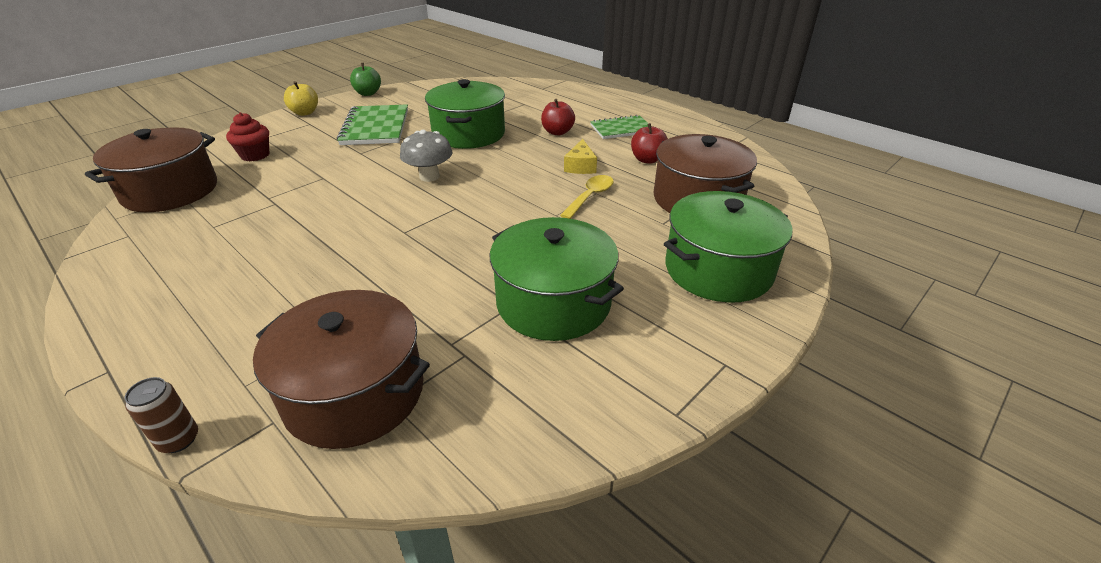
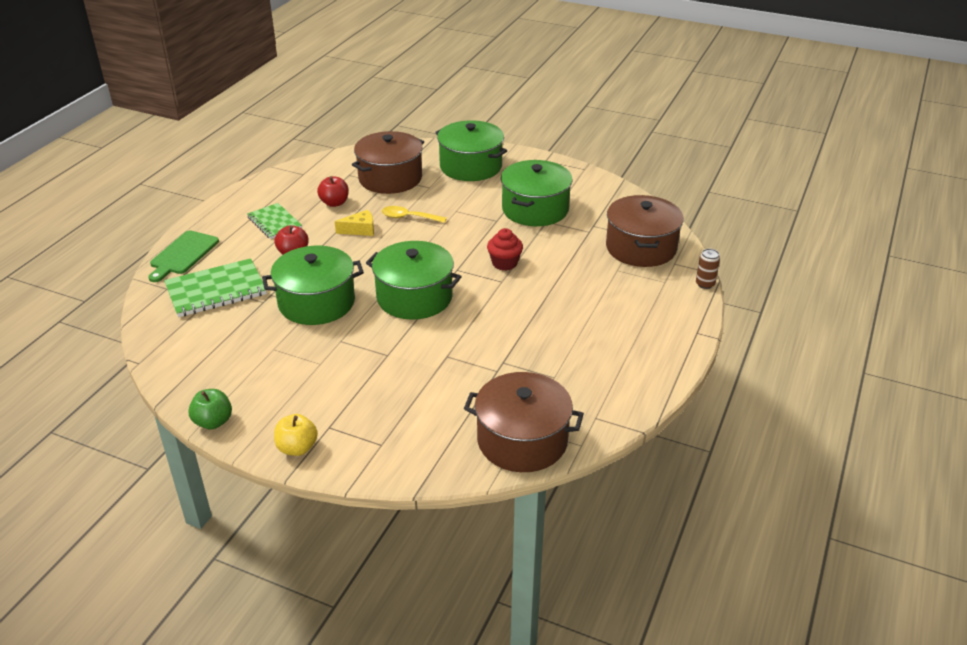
camera: 110 degrees left, 0 degrees up
(255, 155) = (425, 425): red cupcake -> red cupcake (504, 263)
(375, 127) = (321, 370): green notebook -> green notebook (216, 290)
(429, 176) = (414, 297): grey mushroom -> green pot
(588, 94) = (183, 255): none -> green cutting board

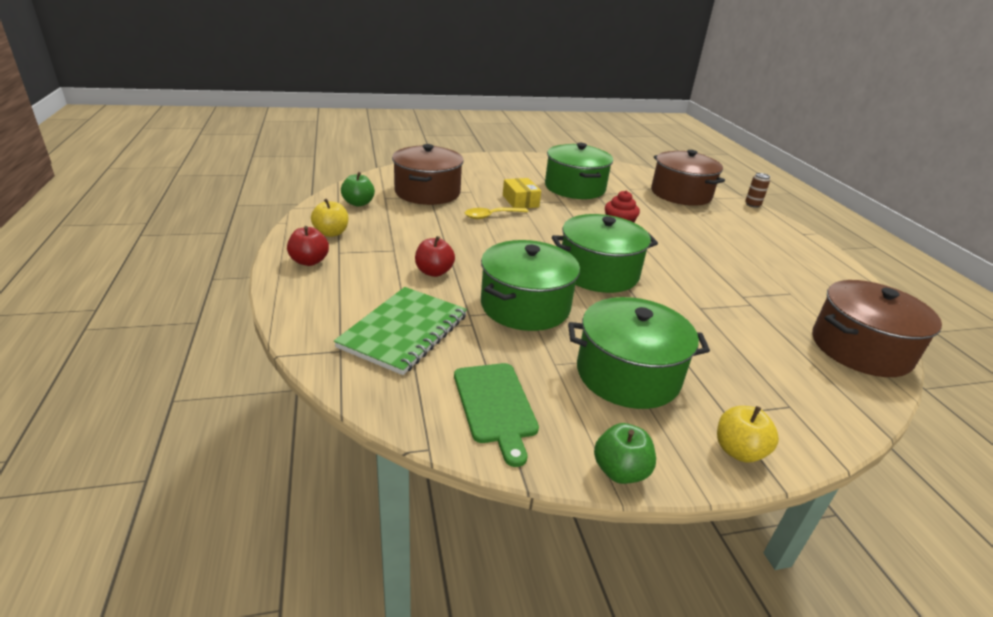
camera: 40 degrees left, 5 degrees down
(183, 255) = (309, 310): green cutting board -> green cutting board (496, 406)
(268, 198) = (331, 233): none -> yellow apple
(274, 222) = (371, 251): green notebook -> none
(321, 175) = (358, 203): none -> green apple
(334, 203) = (407, 221): red apple -> red apple (309, 261)
(360, 230) = (465, 235): yellow cheese -> none
(457, 210) = (520, 201): none -> yellow box
(471, 166) = (480, 171): green pot -> green pot (628, 374)

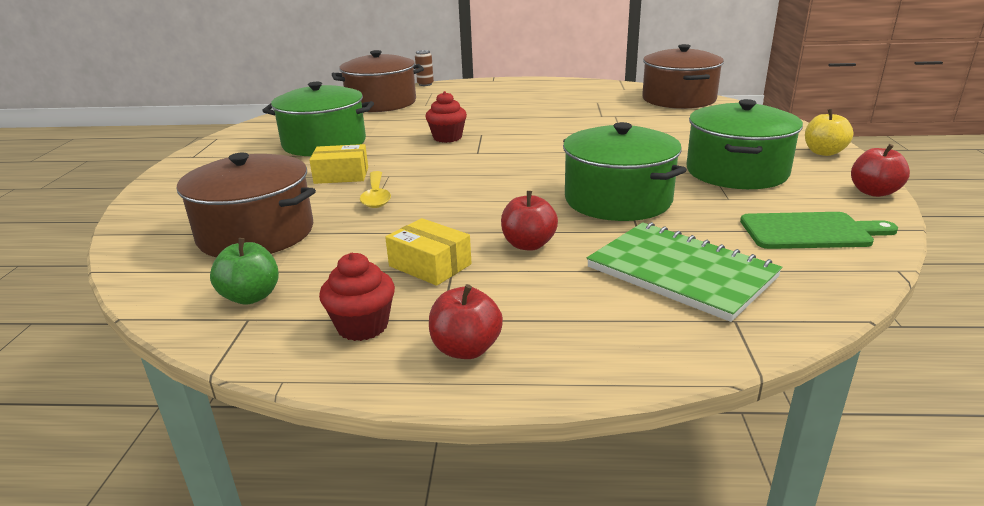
camera: 70 degrees left, 5 degrees down
(331, 233) = (362, 326): yellow apple -> red cupcake
(399, 243) = (430, 265): none -> yellow box
(598, 272) = (548, 159): green pot -> none
(620, 471) = (873, 192): green apple -> red apple

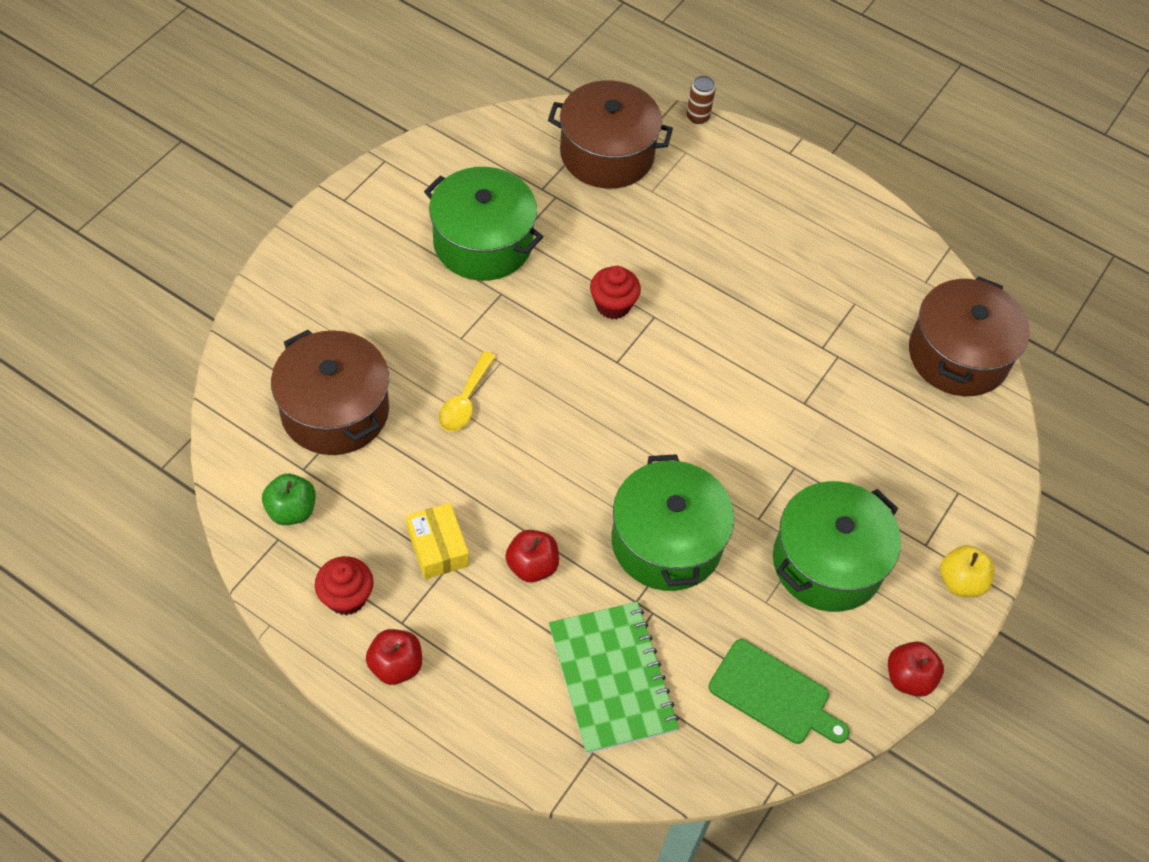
camera: 25 degrees right, 30 degrees up
(341, 175) = (459, 335): yellow box -> none

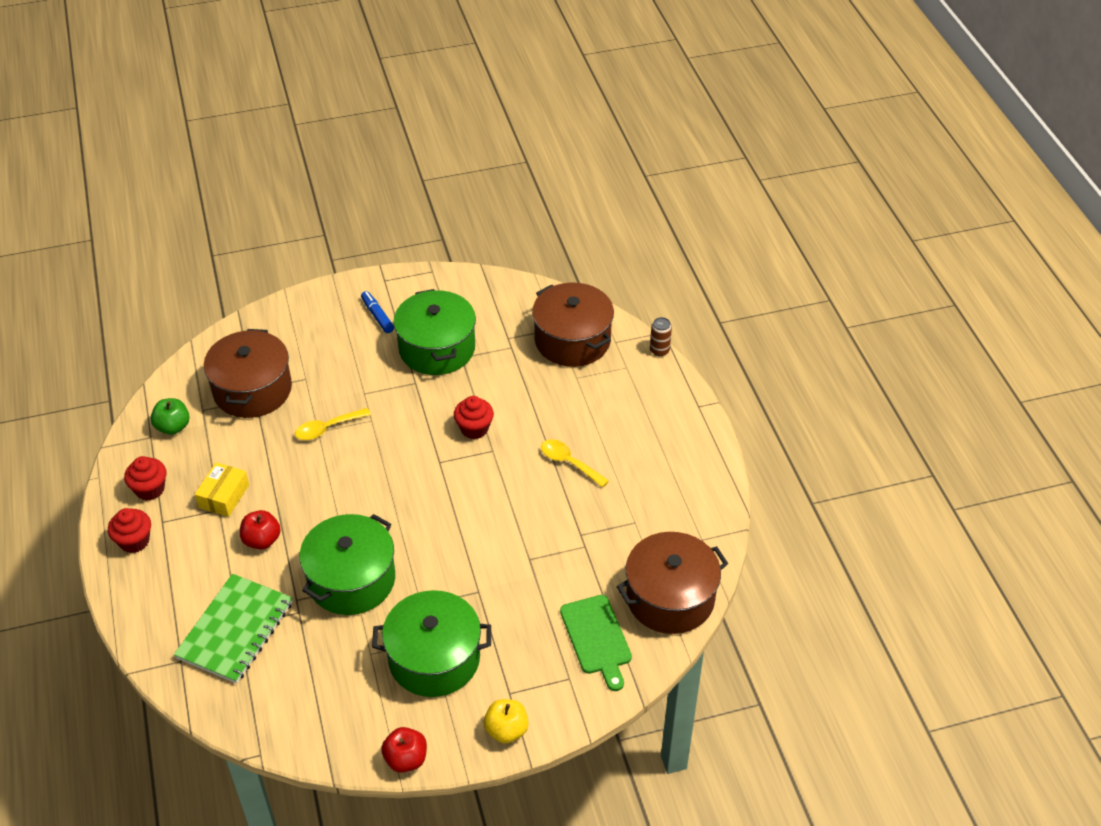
camera: 45 degrees right, 10 degrees down
(380, 244) = (377, 316): none -> blue marker
(396, 665) = (134, 541): red apple -> red cupcake
(737, 282) = (569, 462): none -> yellow spoon
(774, 694) = (314, 707): green cutting board -> green cutting board (597, 638)

